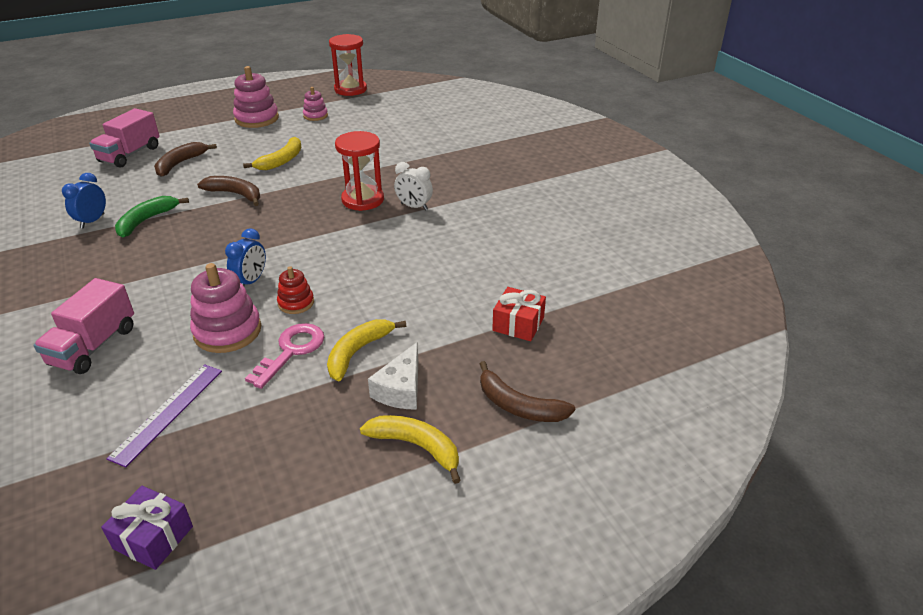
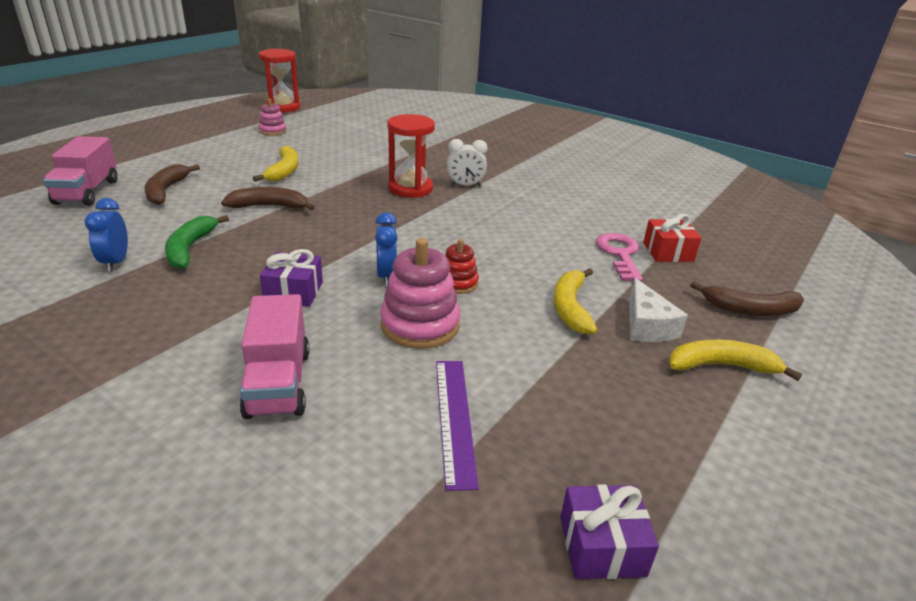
camera: 30 degrees left, 5 degrees down
(174, 277) = (294, 292): none -> purple gift
(257, 119) = (209, 141): pink stacking toy -> none
(291, 351) = (508, 324): pink key -> pink key (619, 254)

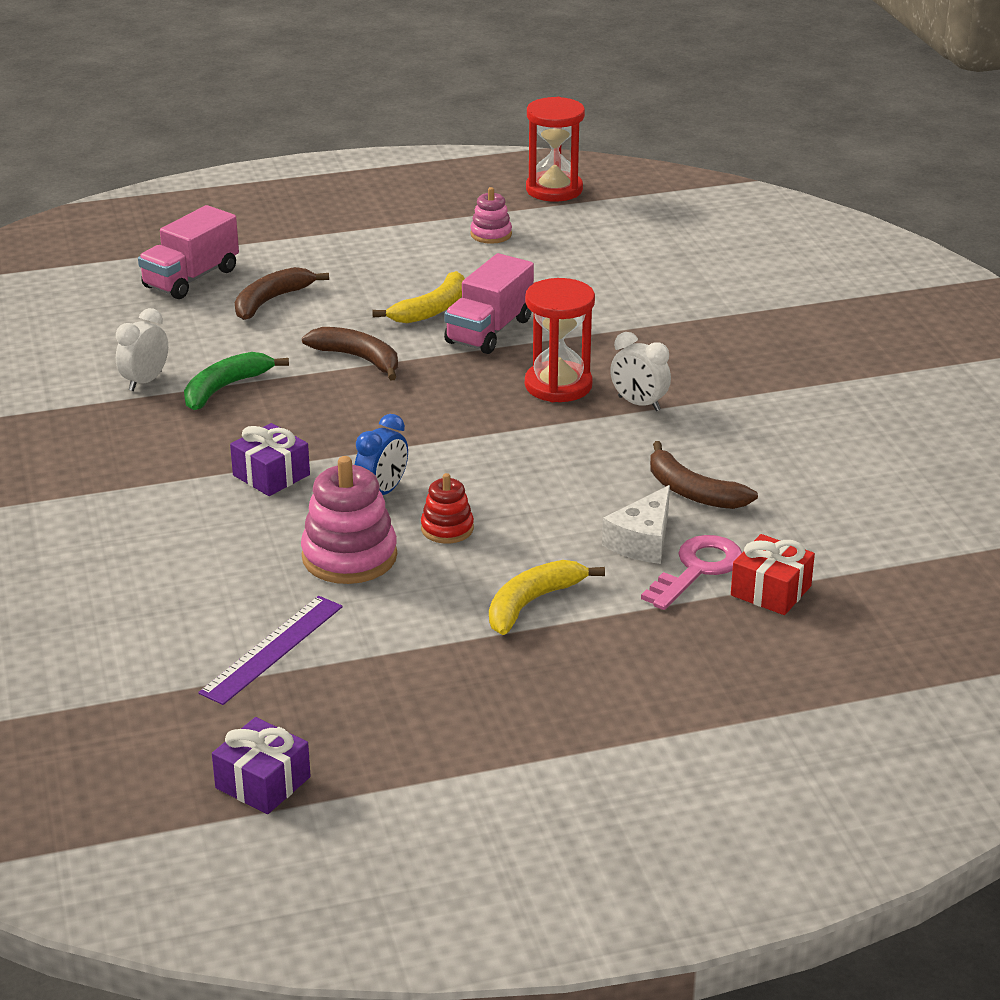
camera: 40 degrees right, 0 degrees up
(116, 262) = (145, 381): blue clock -> white clock
(278, 383) = (166, 557): pink truck -> pink truck (489, 331)
(647, 326) = (587, 656): white cheese -> white cheese (642, 541)
(721, 366) = (601, 725): yellow banana -> none
(750, 310) = (749, 694): brown banana -> brown banana (692, 491)

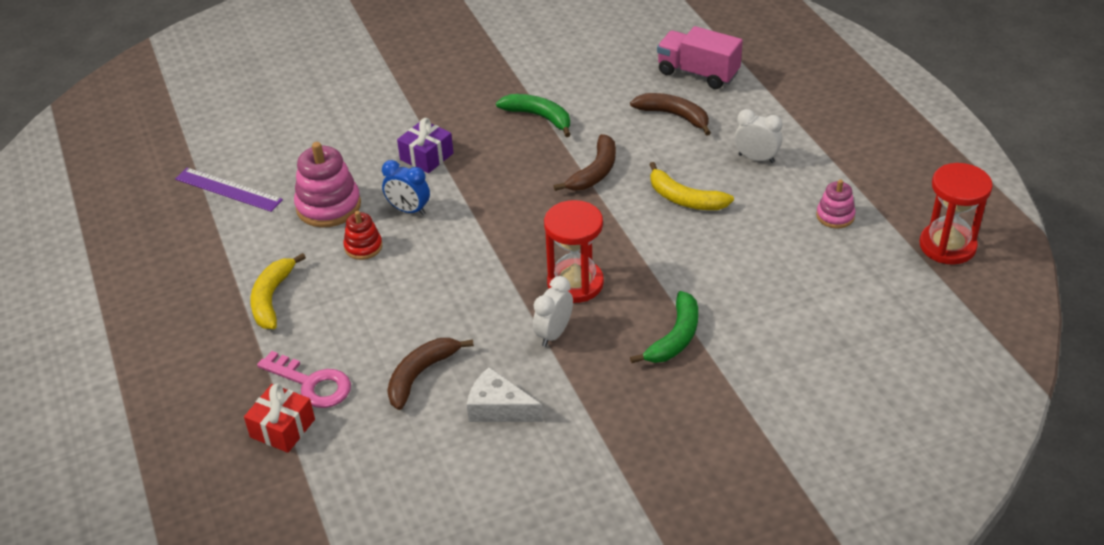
camera: 85 degrees right, 10 degrees up
(145, 381) = (542, 81): white clock -> white clock (756, 158)
(263, 782) = (101, 207): purple gift -> none
(489, 331) = (657, 235): pink truck -> none
(532, 603) = (272, 298): yellow banana -> yellow banana turned 120 degrees counterclockwise
(642, 541) = (349, 350): white cheese -> white cheese (498, 408)
(657, 336) = (675, 337): none -> green banana

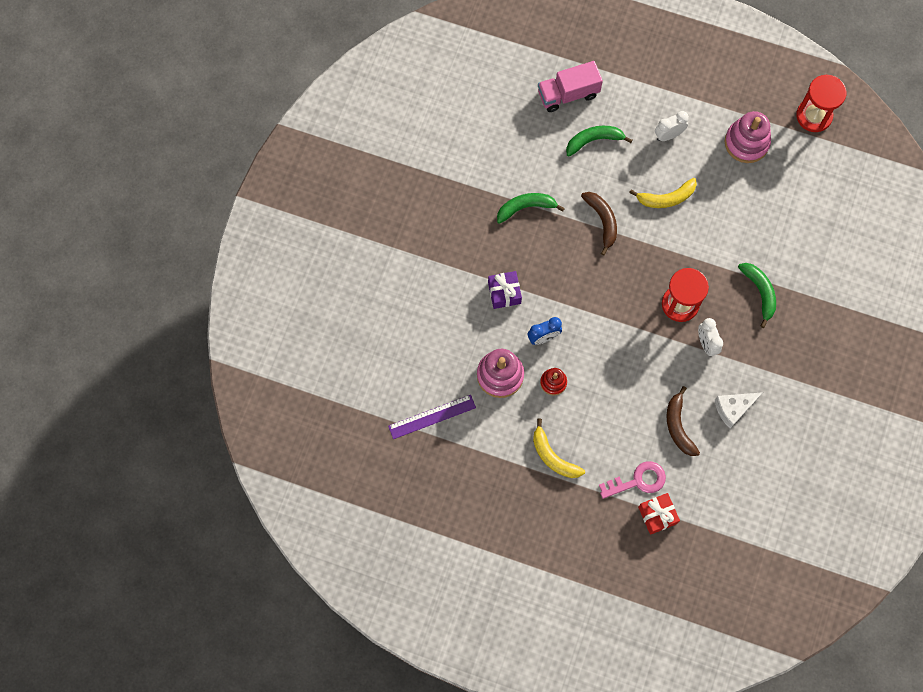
camera: 50 degrees left, 30 degrees up
(674, 116) = (594, 140): brown banana -> green banana
(835, 216) = (746, 143): pink stacking toy -> pink stacking toy, size x1.77

